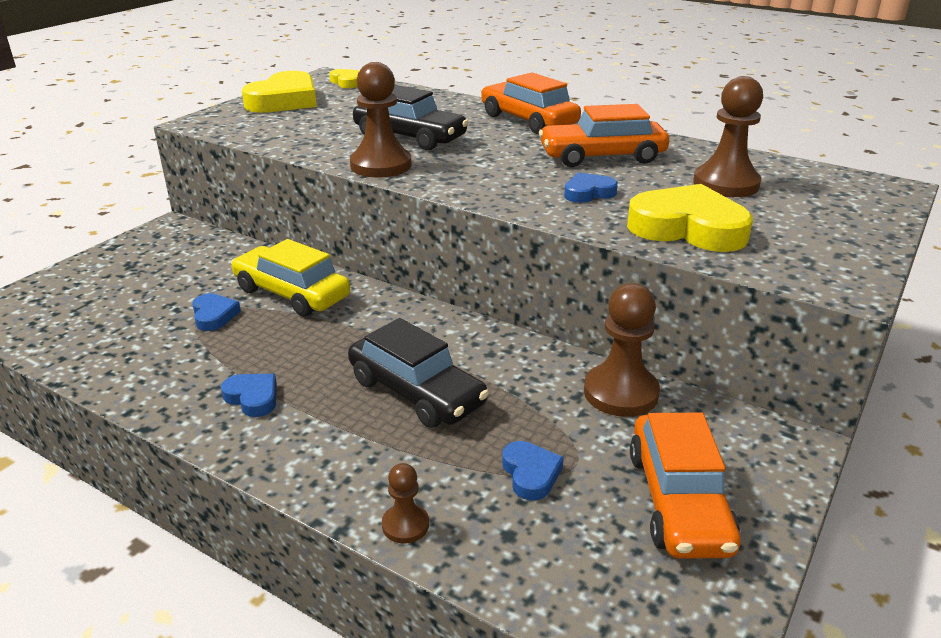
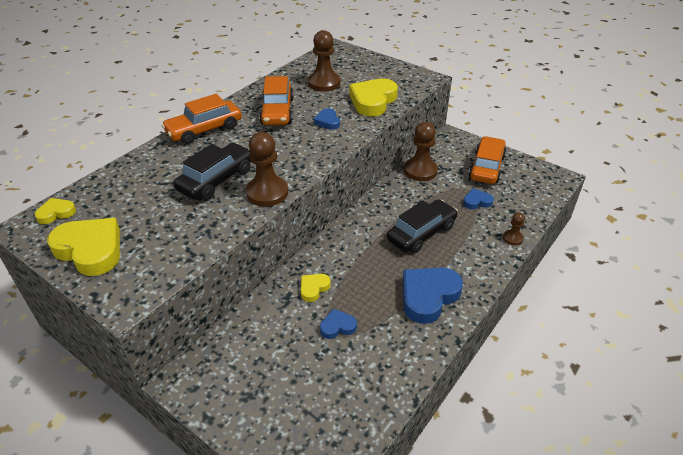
camera: 85 degrees left, 10 degrees up
(253, 398) = (428, 296): blue heart -> blue heart, size x1.97
(292, 293) = (314, 288): yellow car -> yellow heart
(678, 501) = (486, 167): orange car -> orange car turned 75 degrees counterclockwise

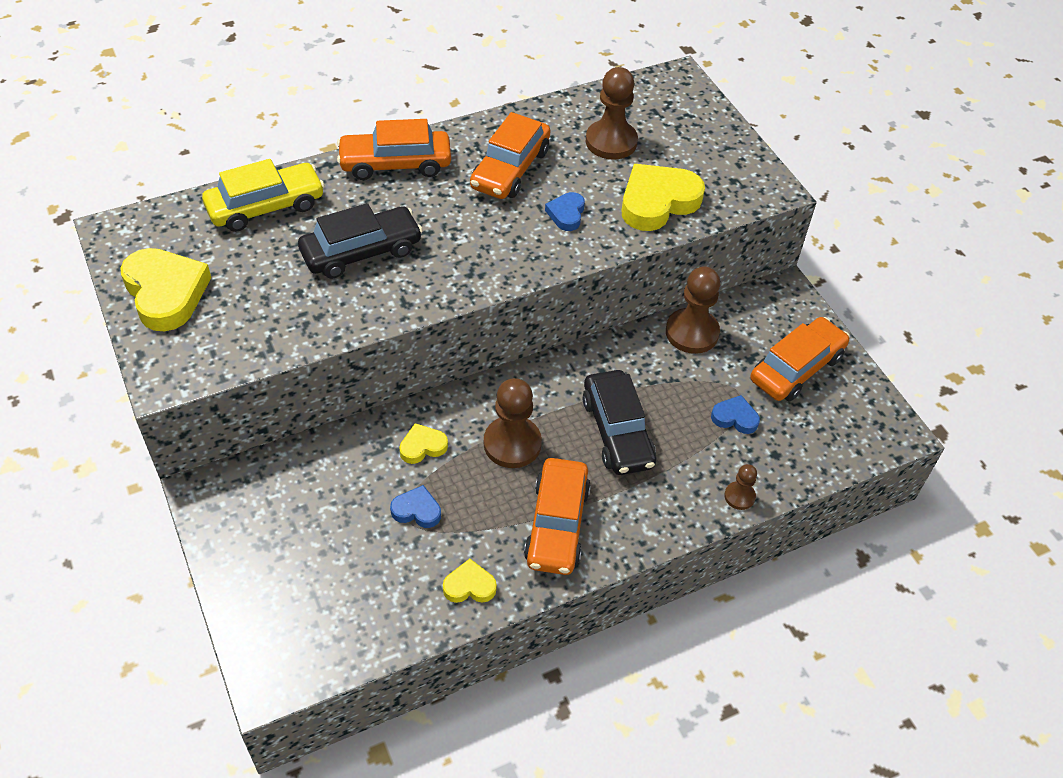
camera: 25 degrees right, 10 degrees up
(56, 213) = (156, 225): yellow heart -> yellow heart (469, 586)
(132, 177) = (266, 206): none -> yellow car
(267, 193) = (409, 298): brown pawn -> brown pawn (512, 444)
(421, 233) = (617, 431): black car -> black car turned 90 degrees clockwise
(428, 296) = (557, 524): blue heart -> orange car

